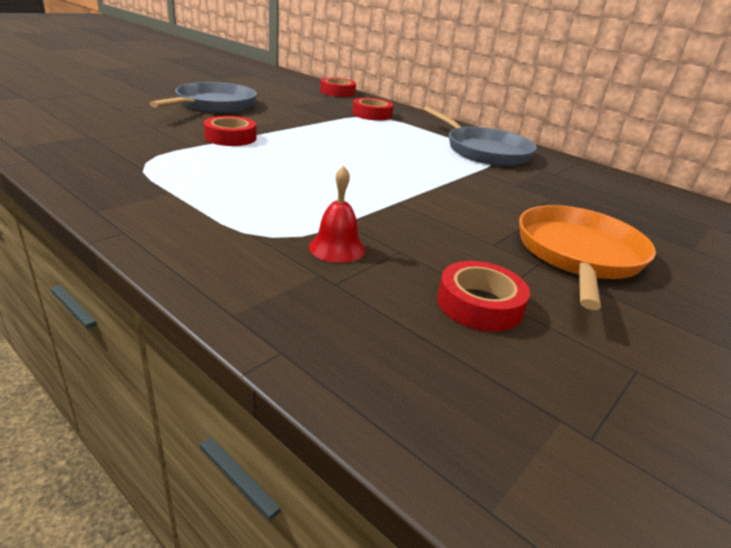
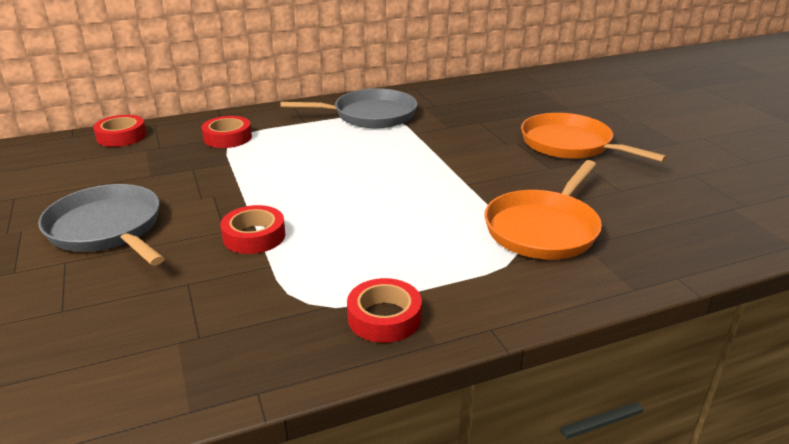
camera: 60 degrees left, 0 degrees up
(337, 248) = (543, 229): red bell -> orange pan
(479, 304) = (628, 197): red tape -> red tape (384, 317)

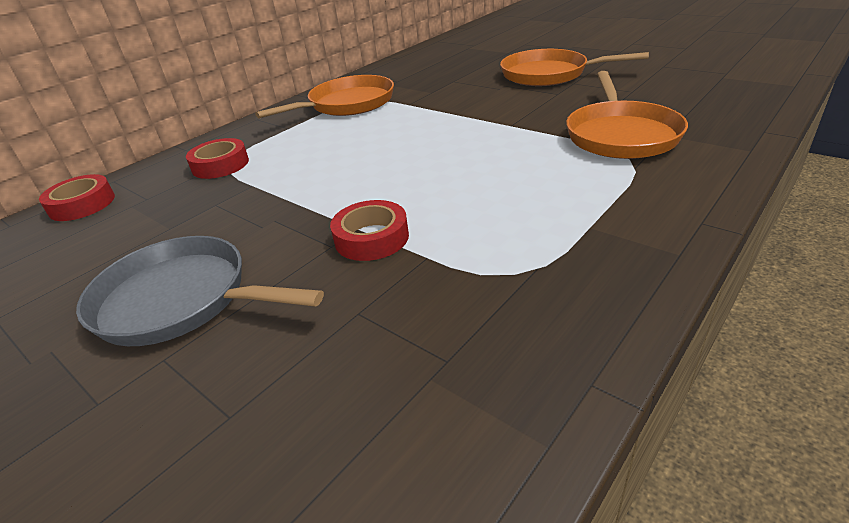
camera: 25 degrees left, 5 degrees up
(370, 115) = (347, 104): grey pan -> orange pan
(384, 317) = (603, 253): red tape -> none

